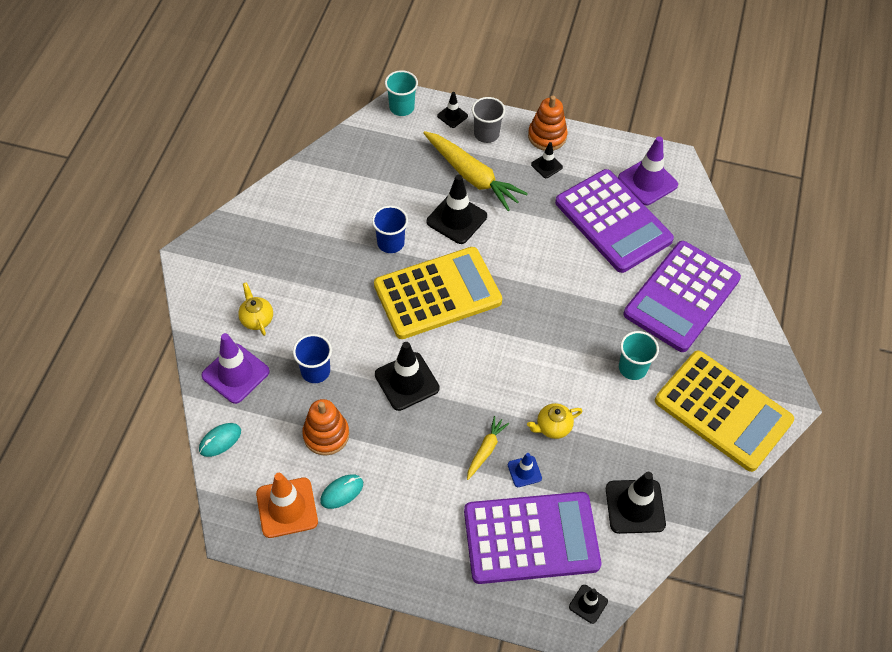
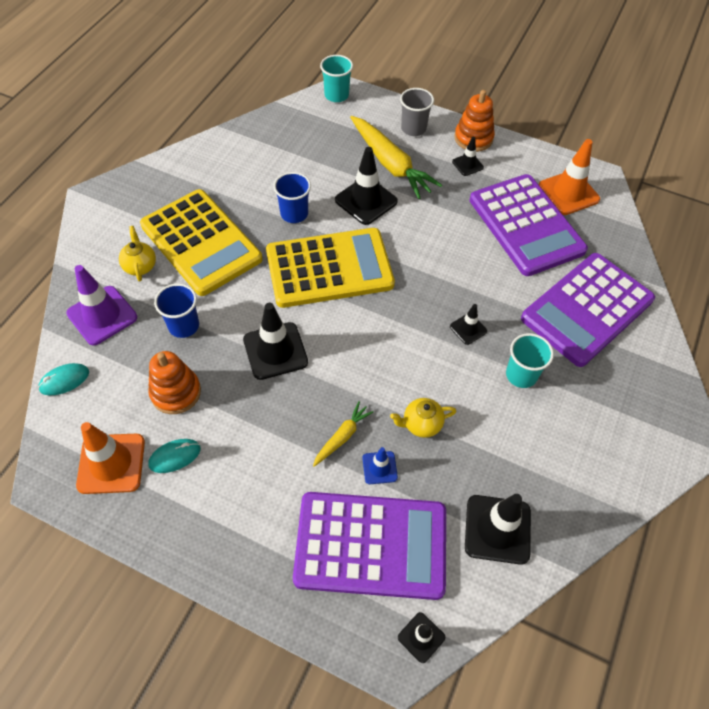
camera: 10 degrees right, 0 degrees up
(452, 116) = (384, 108): black traffic cone -> black traffic cone (468, 329)
(647, 181) = (568, 193): purple traffic cone -> orange traffic cone
(723, 411) = (615, 437): yellow calculator -> yellow calculator (201, 242)

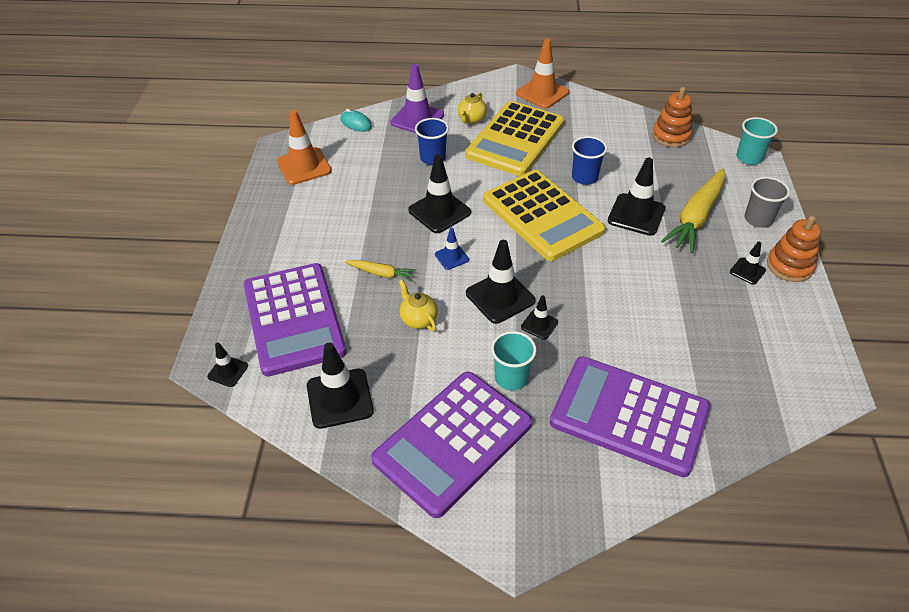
camera: 70 degrees right, 10 degrees down
(140, 266) = (471, 119): yellow teapot -> yellow teapot turned 150 degrees clockwise
(175, 456) = (322, 192): turquoise mouse -> none
(176, 392) = (374, 174): orange stacking toy -> orange stacking toy (671, 136)
(379, 468) = (364, 304): blue traffic cone -> blue traffic cone (451, 257)
(421, 345) = (500, 297): none -> black traffic cone
(526, 225) = (704, 337): purple calculator -> purple calculator (453, 442)
(568, 193) = (784, 364): orange traffic cone -> orange traffic cone (542, 93)

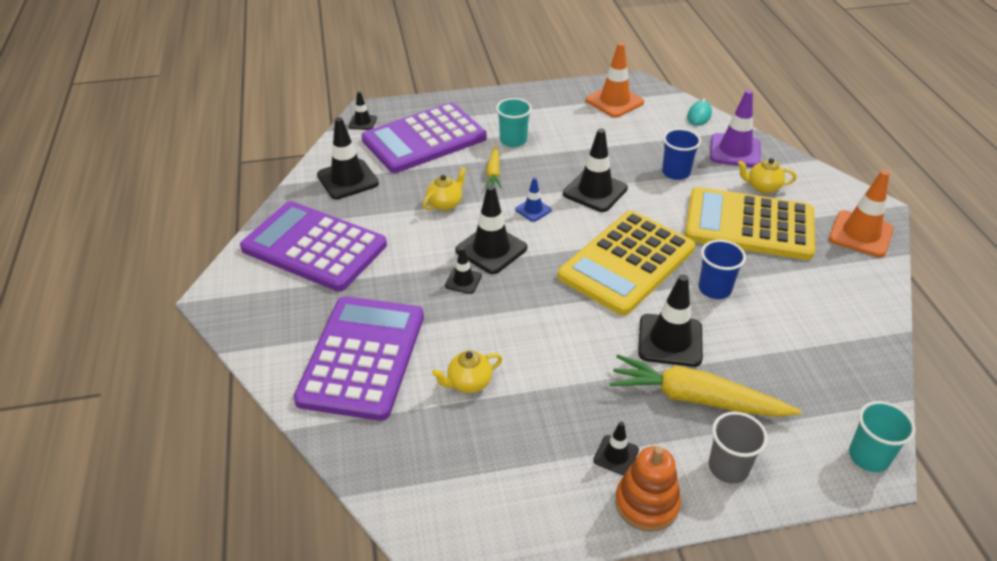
camera: 75 degrees right, 5 degrees down
(511, 378) = (391, 271): turquoise cup -> turquoise cup (513, 140)
(669, 342) = (468, 383): none -> yellow teapot
(671, 136) = (859, 364): orange stacking toy -> none

